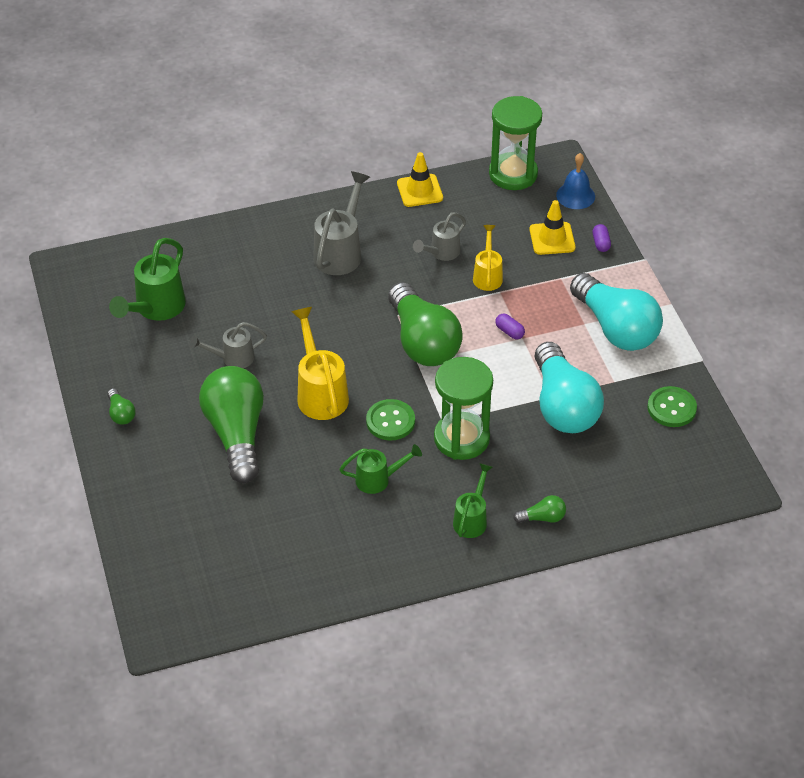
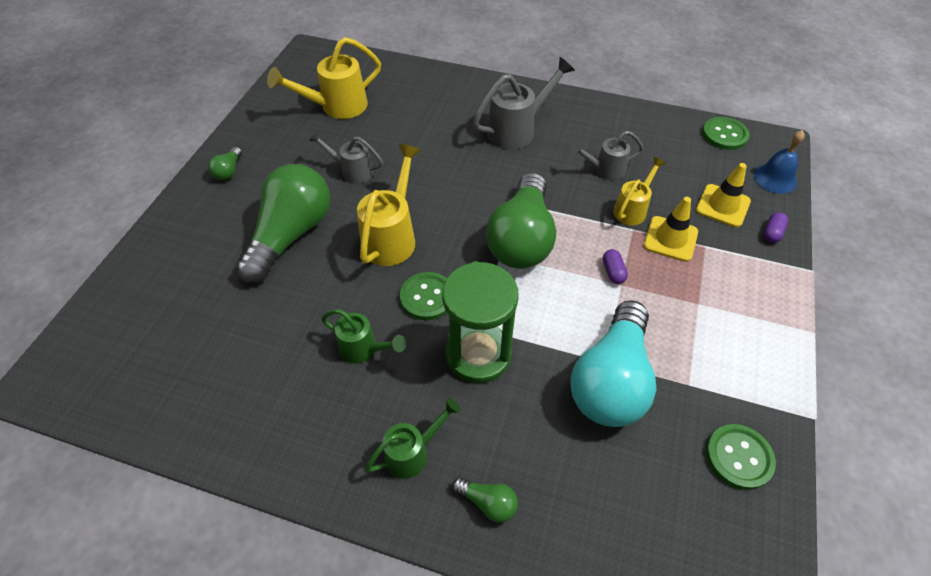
camera: 35 degrees right, 5 degrees up
(155, 309) = (336, 107): green watering can -> yellow watering can
(419, 191) = (626, 113): yellow traffic cone -> yellow traffic cone (670, 239)
(513, 174) = (724, 135): green hourglass -> green button
(615, 328) = (731, 326): turquoise light bulb -> none

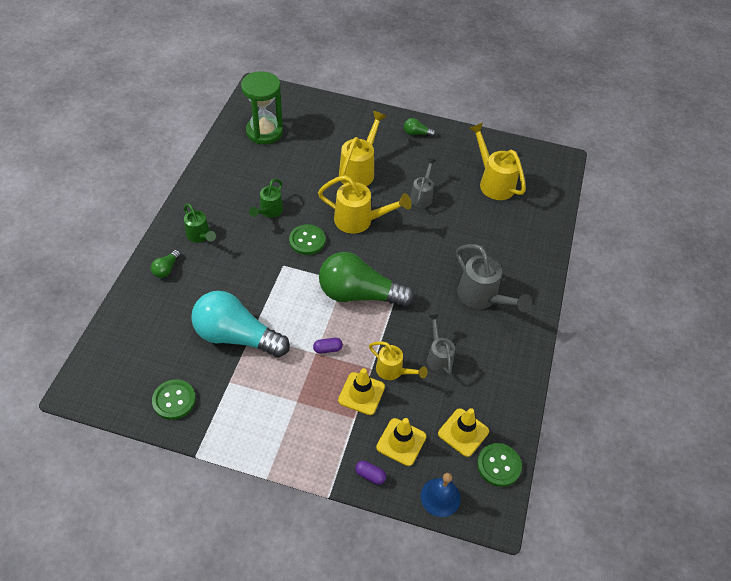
camera: 85 degrees right, 0 degrees up
(291, 235) = (359, 170): green light bulb -> yellow watering can
(478, 354) = (261, 266): green hourglass -> green hourglass (264, 132)
(695, 157) = (463, 432): none -> yellow traffic cone

